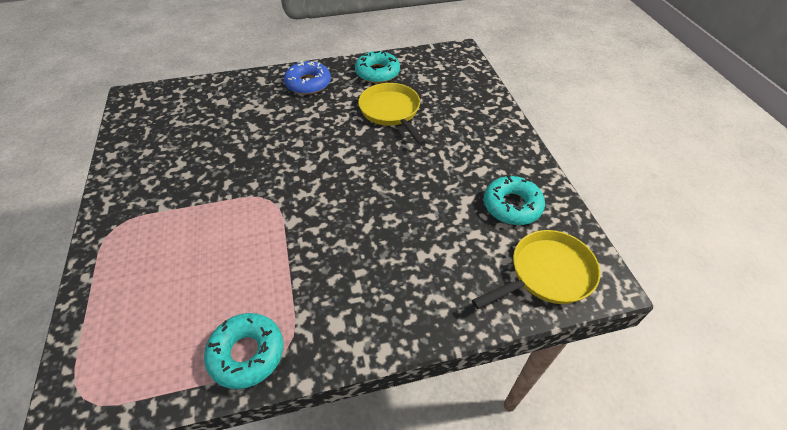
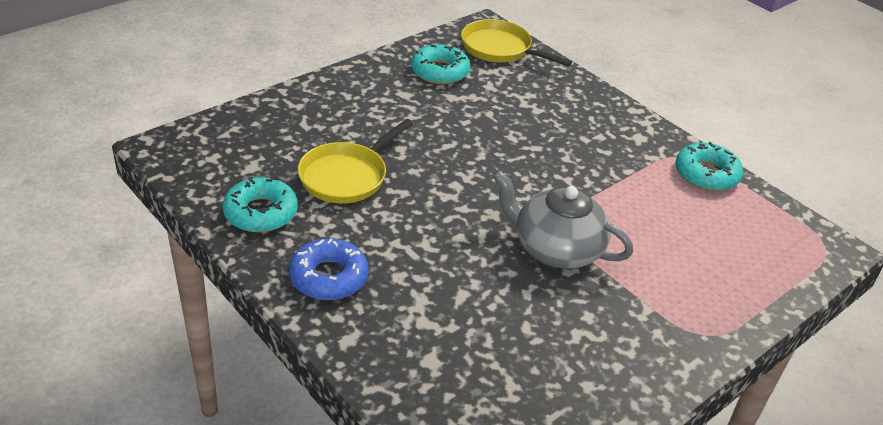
camera: 120 degrees left, 10 degrees down
(251, 185) = (556, 249): none -> grey teapot

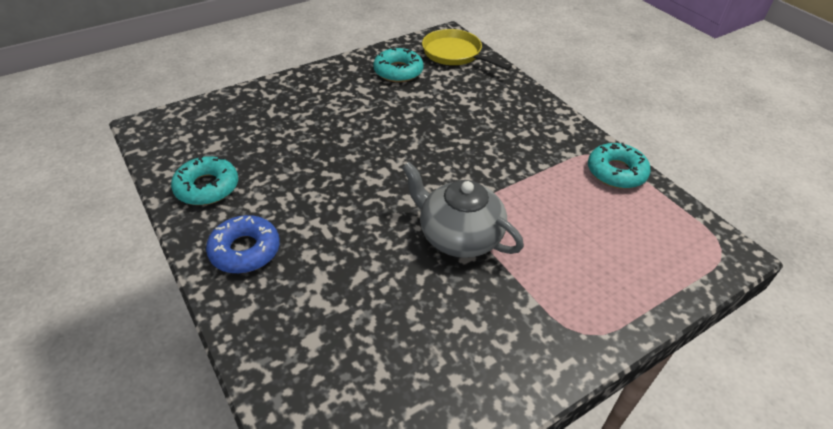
camera: 10 degrees right, 5 degrees up
(347, 176) = (291, 158): yellow pan -> none

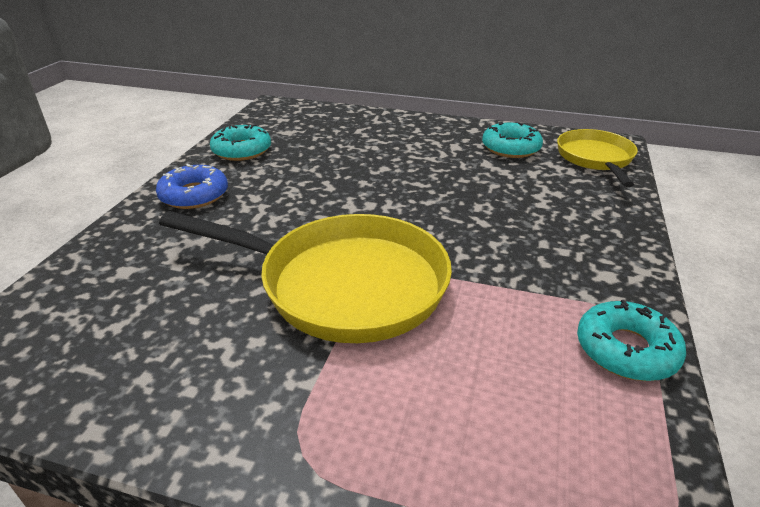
camera: 50 degrees right, 10 degrees down
(459, 236) = (343, 284): grey teapot -> yellow pan

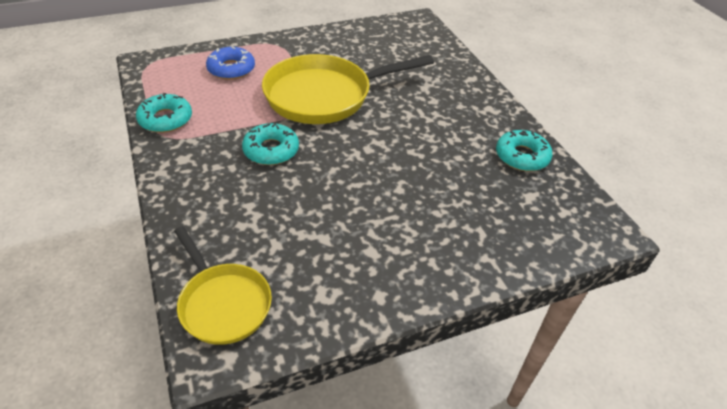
camera: 140 degrees right, 10 degrees up
(194, 195) = (478, 108): blue donut -> blue donut (231, 69)
(511, 148) = (318, 278): turquoise donut -> turquoise donut (271, 150)

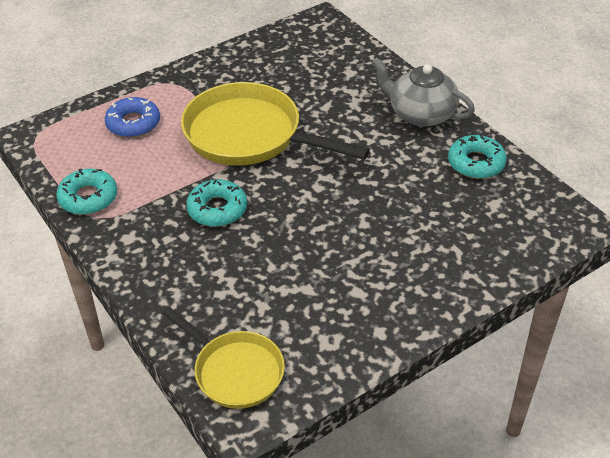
camera: 10 degrees left, 0 degrees up
(324, 95) = (249, 135): yellow pan -> yellow pan turned 60 degrees clockwise
(482, 106) = (421, 114): none -> grey teapot

